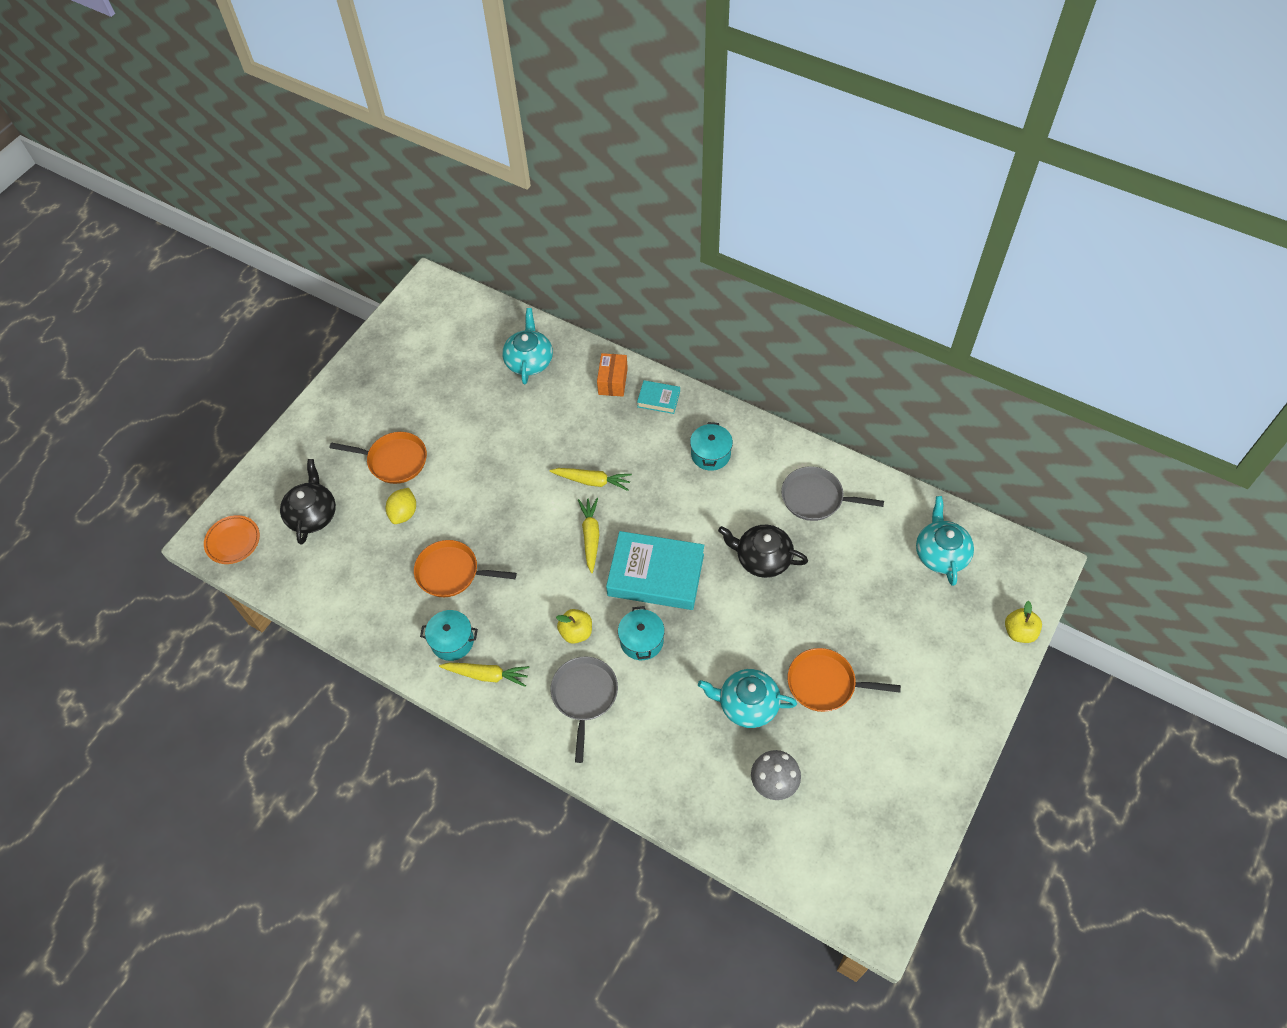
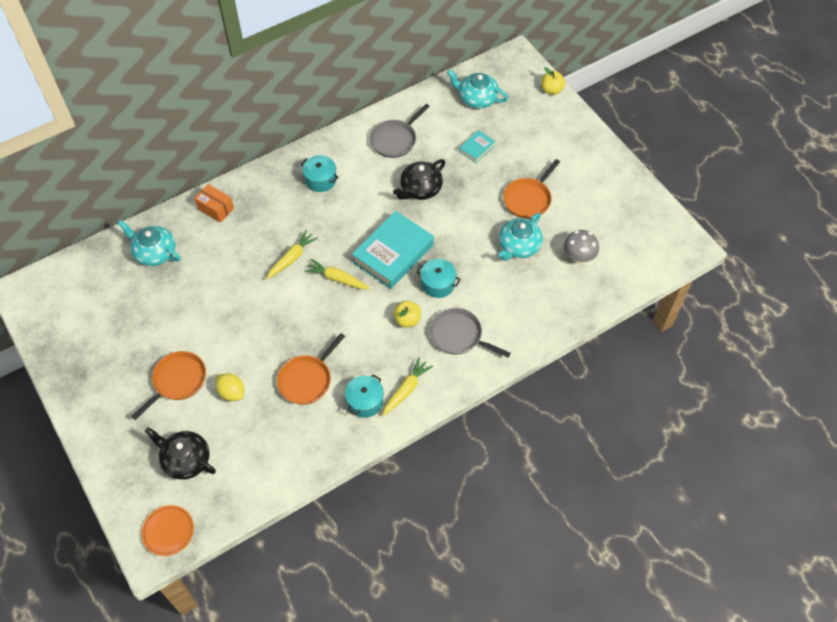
camera: 65 degrees left, 0 degrees up
(658, 399) = (252, 188): turquoise book -> turquoise book (476, 149)

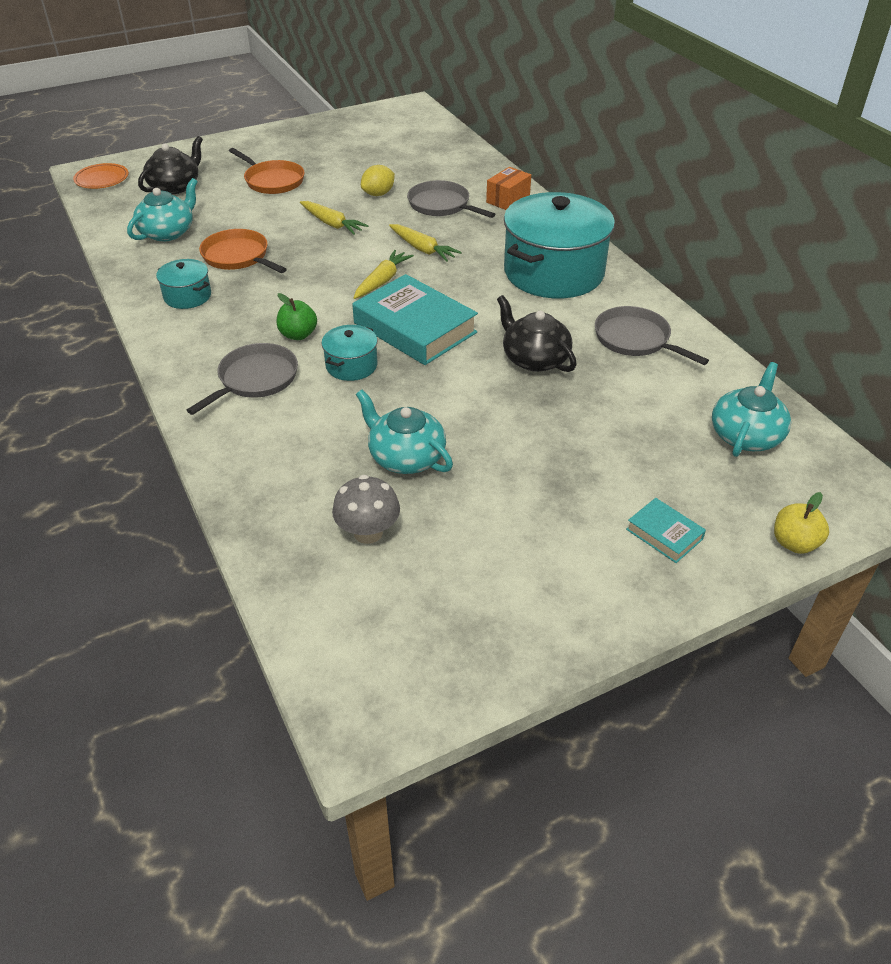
camera: 95 degrees right, 15 degrees down
(155, 252) = (447, 166): turquoise teapot -> turquoise teapot (168, 232)
(224, 251) = (441, 205): none -> grey pan
(232, 392) = (243, 210): yellow lemon -> yellow lemon (378, 194)
(320, 180) = (554, 272): turquoise pot -> turquoise pot, size x2.20
(406, 390) = (189, 328): yellow carrot -> yellow carrot (332, 224)
(407, 320) = (298, 335): yellow apple -> green apple
(476, 149) = (623, 425): turquoise book -> turquoise book (664, 534)
(528, 199) = (508, 479): orange pan -> none

